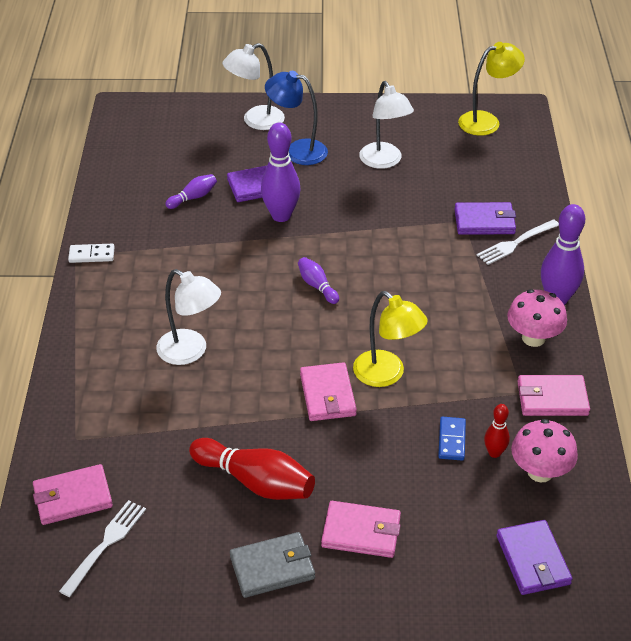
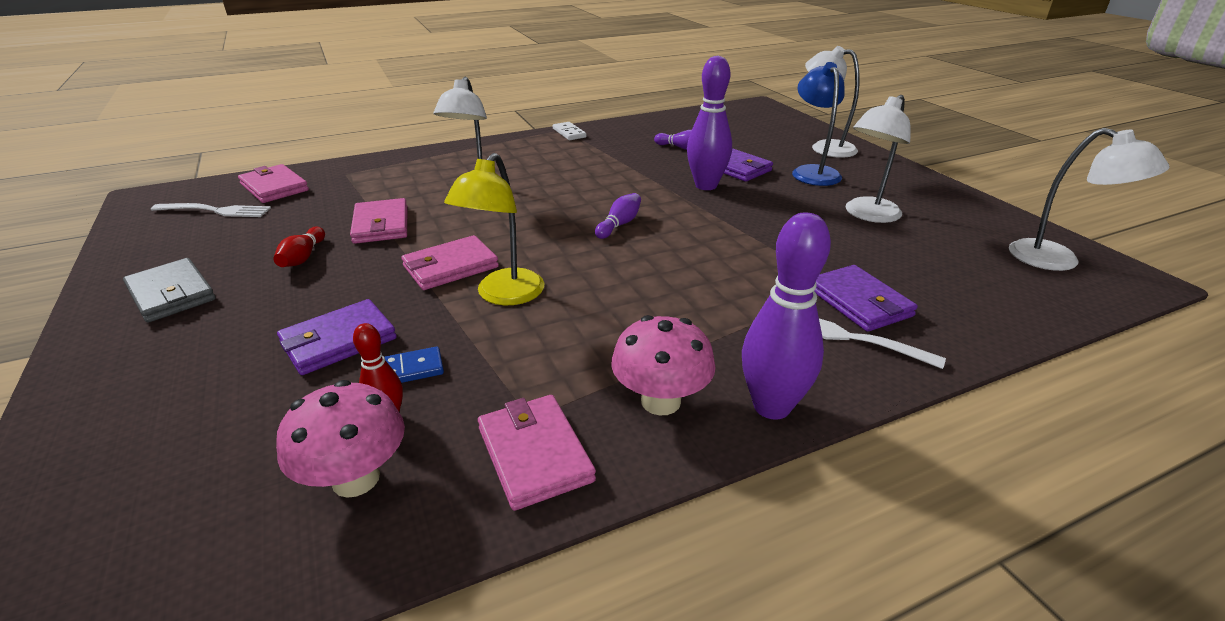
camera: 65 degrees right, 10 degrees down
(255, 482) = (303, 257): red bowling pin -> red bowling pin, size x0.53
(361, 532) = (223, 338): pink wallet -> pink wallet (381, 225)
(487, 121) = (1058, 260): yellow lamp -> white lamp
(533, 560) = (145, 517): purple wallet -> purple wallet (338, 341)

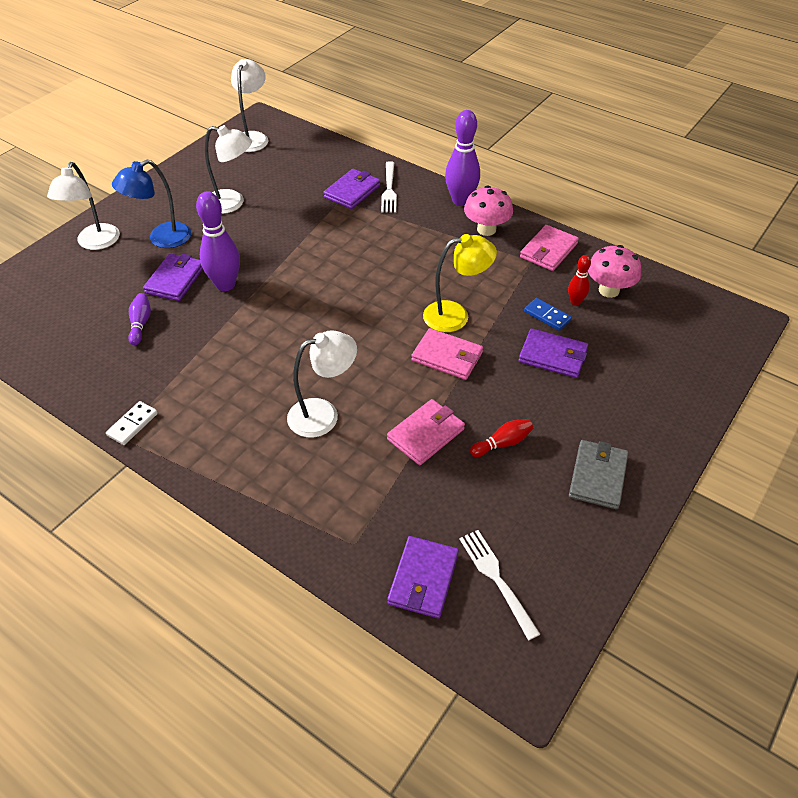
camera: 120 degrees left, 15 degrees up
(274, 187) = (423, 579): pink wallet -> purple wallet
(619, 224) = (326, 304): purple bowling pin -> none

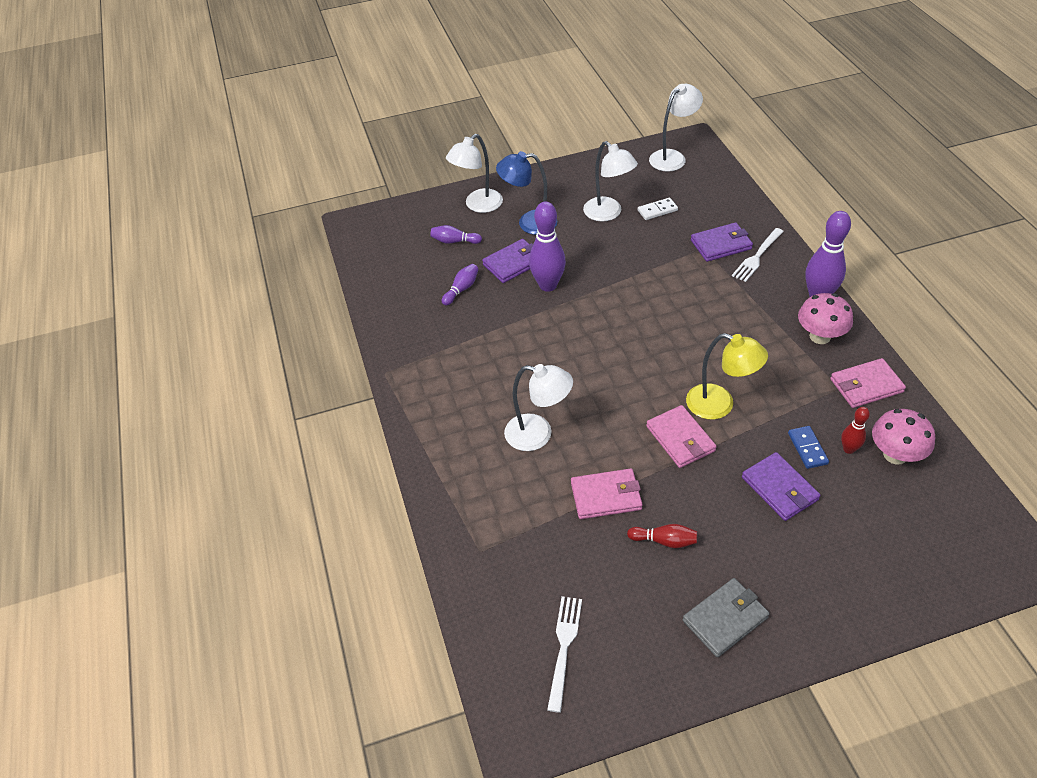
camera: 40 degrees right, 0 degrees up
(96, 284) = (454, 241): none -> purple bowling pin
(132, 424) = (398, 368): white domino -> white domino (657, 210)
(423, 579) = (508, 610): purple wallet -> none

